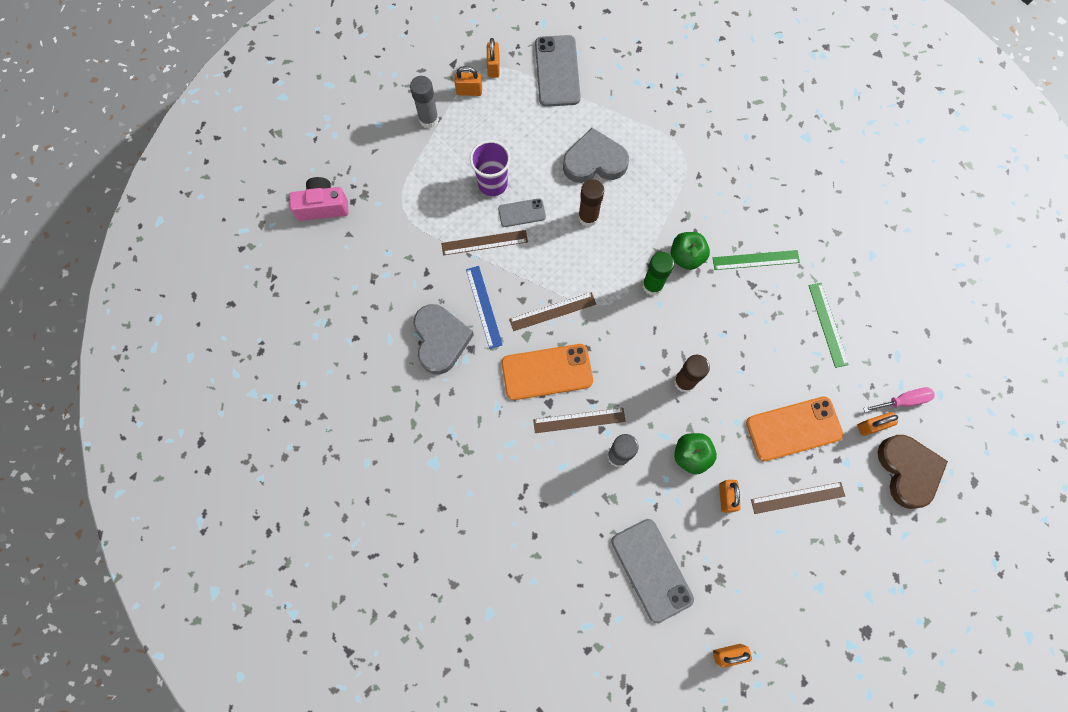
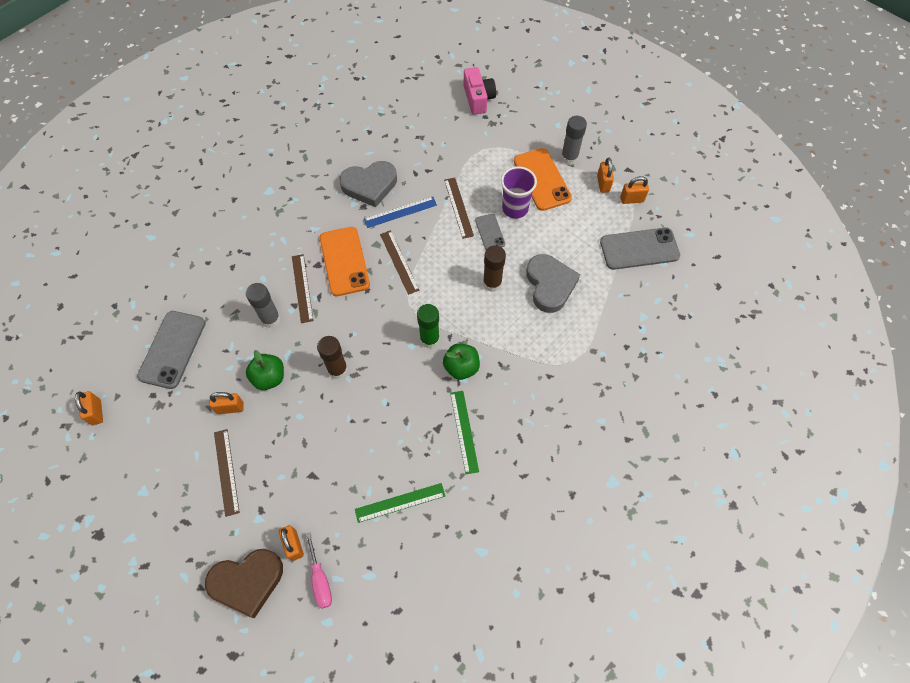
camera: 85 degrees right, 10 degrees down
(651, 570) = (172, 349): grey phone -> grey phone turned 45 degrees counterclockwise
(793, 429) = (292, 468): orange phone -> orange phone (542, 179)

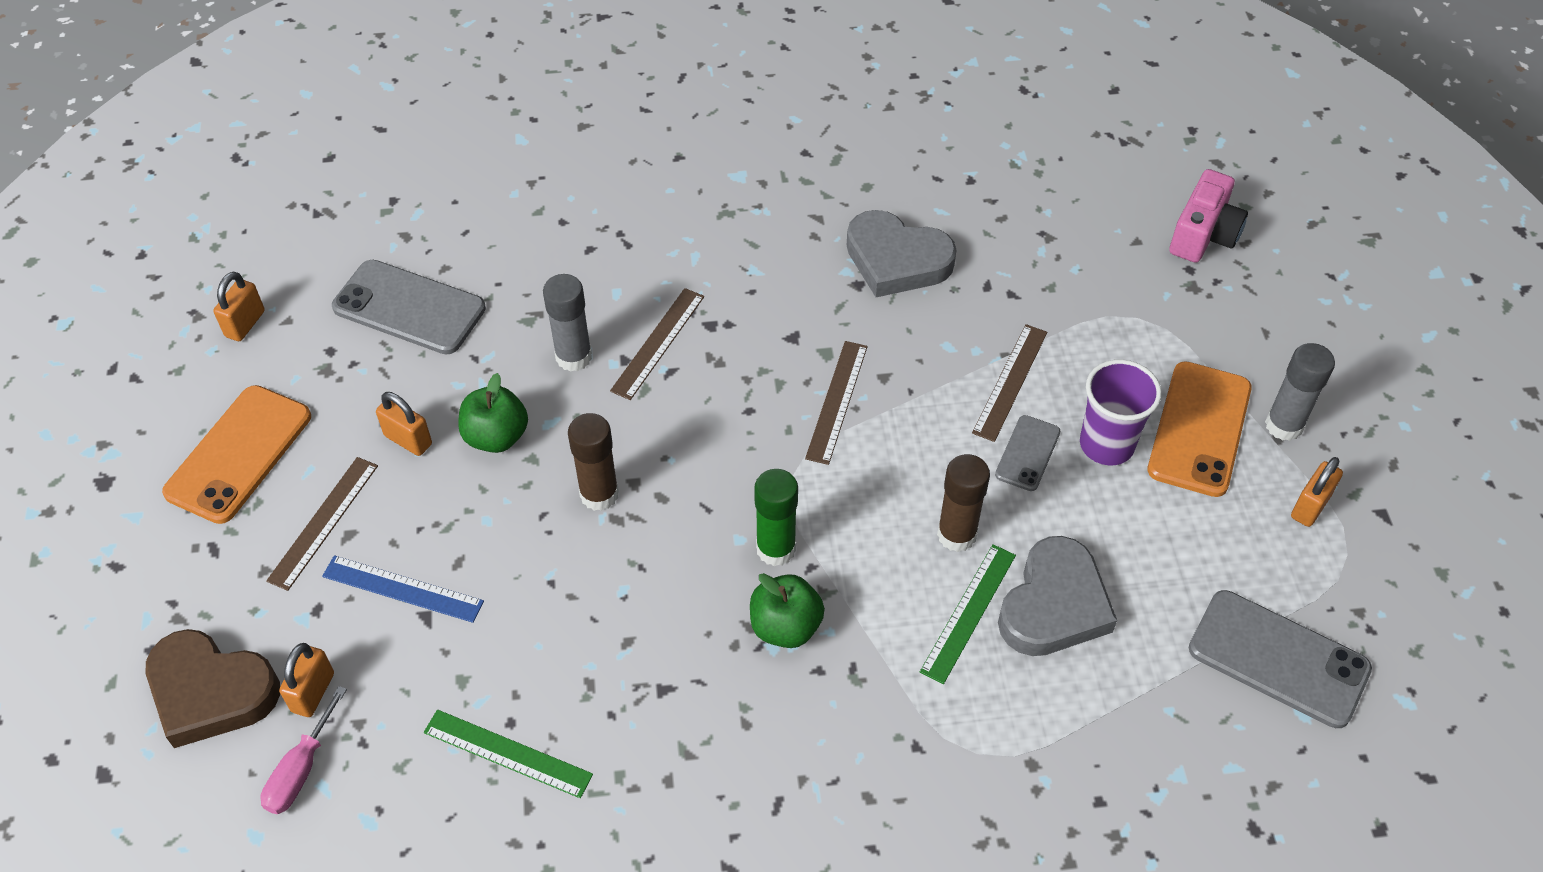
camera: 40 degrees right, 10 degrees down
(172, 349) = (409, 308): grey phone -> grey phone turned 60 degrees clockwise
(344, 261) = (754, 346): orange phone -> orange phone (238, 454)
(400, 212) = (908, 329): blue ruler -> blue ruler (402, 589)
(464, 431) = (699, 725): green ruler -> green ruler (968, 612)
(631, 199) = (1342, 567): orange padlock -> none

